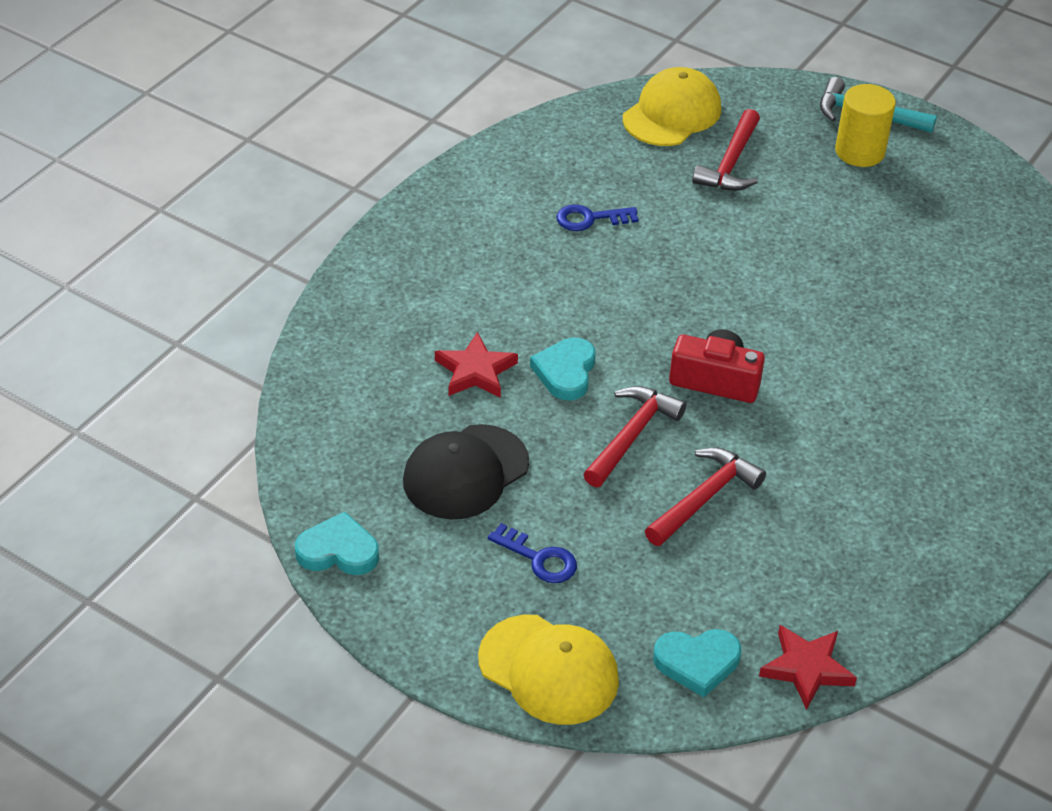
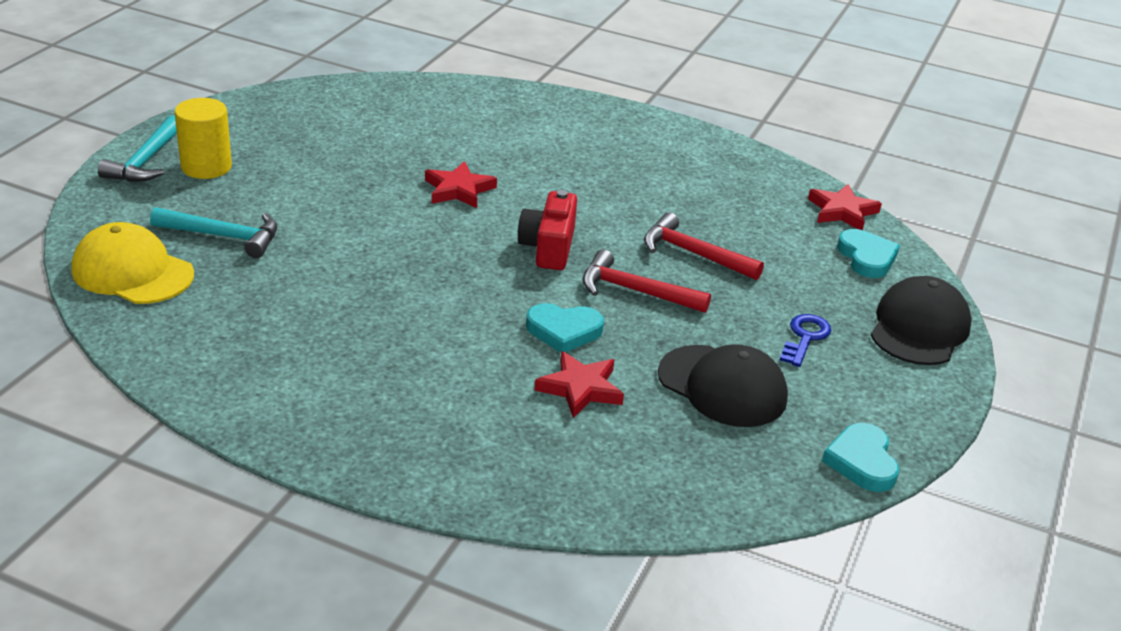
camera: 100 degrees left, 10 degrees down
(549, 670) = (919, 328): yellow cap -> black cap
(590, 219) = (322, 322): blue key -> none
(731, 163) = (223, 236): red hammer -> turquoise hammer
(830, 324) = (459, 190): none -> red star

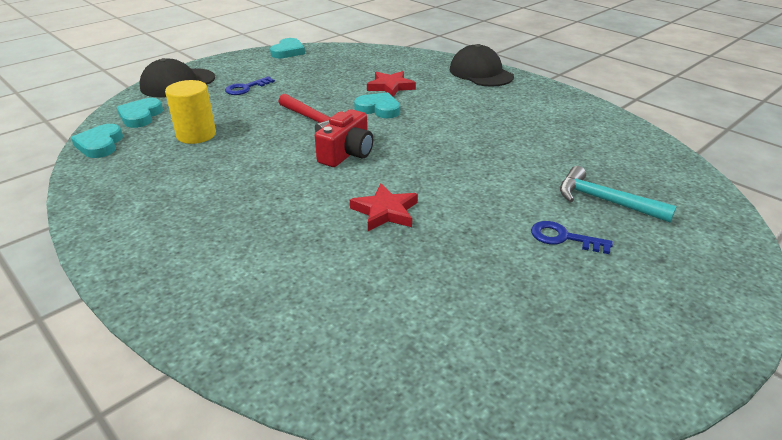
camera: 155 degrees left, 0 degrees up
(132, 272) = (672, 183): yellow cap -> none
(146, 161) = (715, 305): turquoise hammer -> none
(206, 167) = (640, 283): yellow cylinder -> yellow cylinder (196, 135)
(273, 192) = (564, 238): none -> blue key
(694, 254) = (249, 134): red hammer -> none
(722, 386) = (317, 78): black cap -> black cap (480, 73)
(842, 211) = (100, 144): red star -> turquoise heart

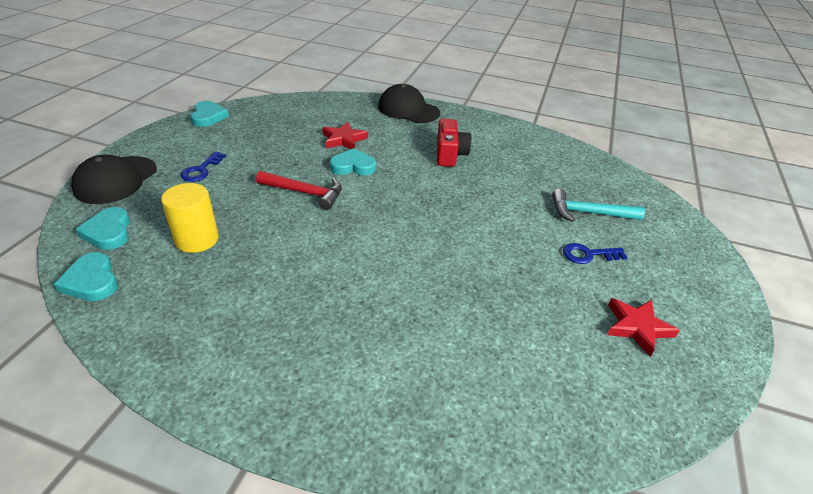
camera: 30 degrees left, 5 degrees up
(347, 153) = (365, 221): red camera -> red camera (449, 154)
(385, 211) = (446, 272): red star -> red star (637, 327)

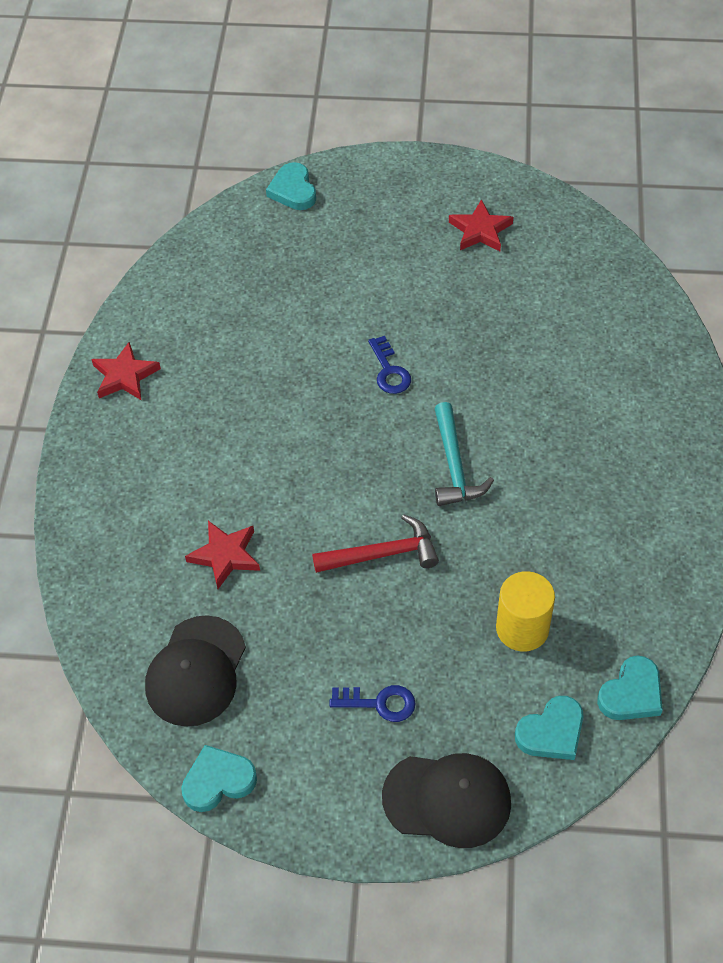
camera: 100 degrees left, 15 degrees up
(305, 193) = (382, 554): red hammer -> red hammer turned 75 degrees clockwise
(353, 166) = (296, 521): turquoise heart -> turquoise heart (293, 190)
(408, 110) = (93, 497): black cap -> black cap (196, 671)
(449, 154) = (221, 417): red camera -> none
(494, 129) = (125, 376): none -> red star
(588, 255) = (388, 264): blue key -> blue key (389, 370)
(589, 213) = (308, 265): turquoise hammer -> turquoise hammer (454, 465)

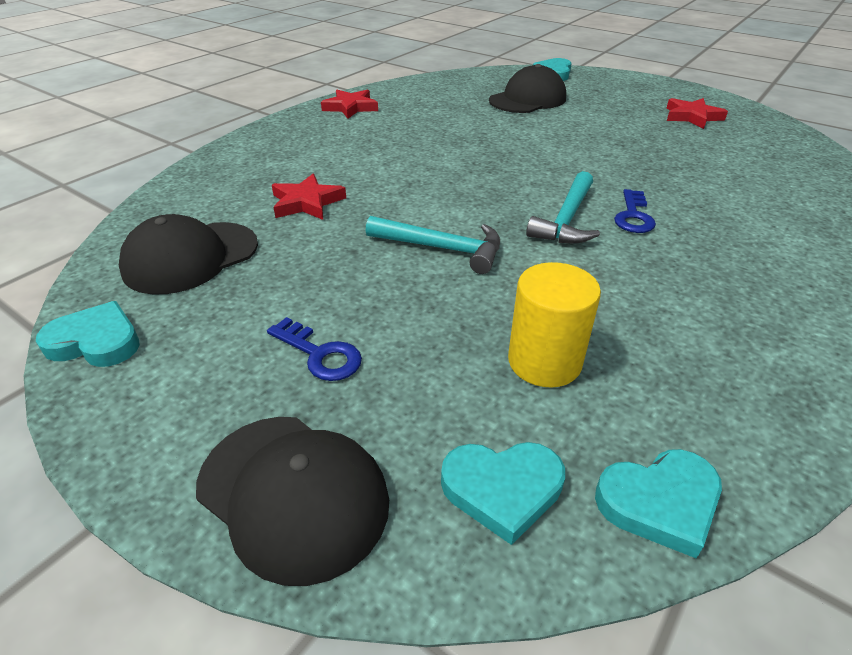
camera: 30 degrees right, 15 degrees down
(301, 268) = (527, 99): none -> black cap
(382, 554) = (442, 248): red hammer -> turquoise hammer
(389, 370) = (552, 155): blue key -> blue key (633, 216)

